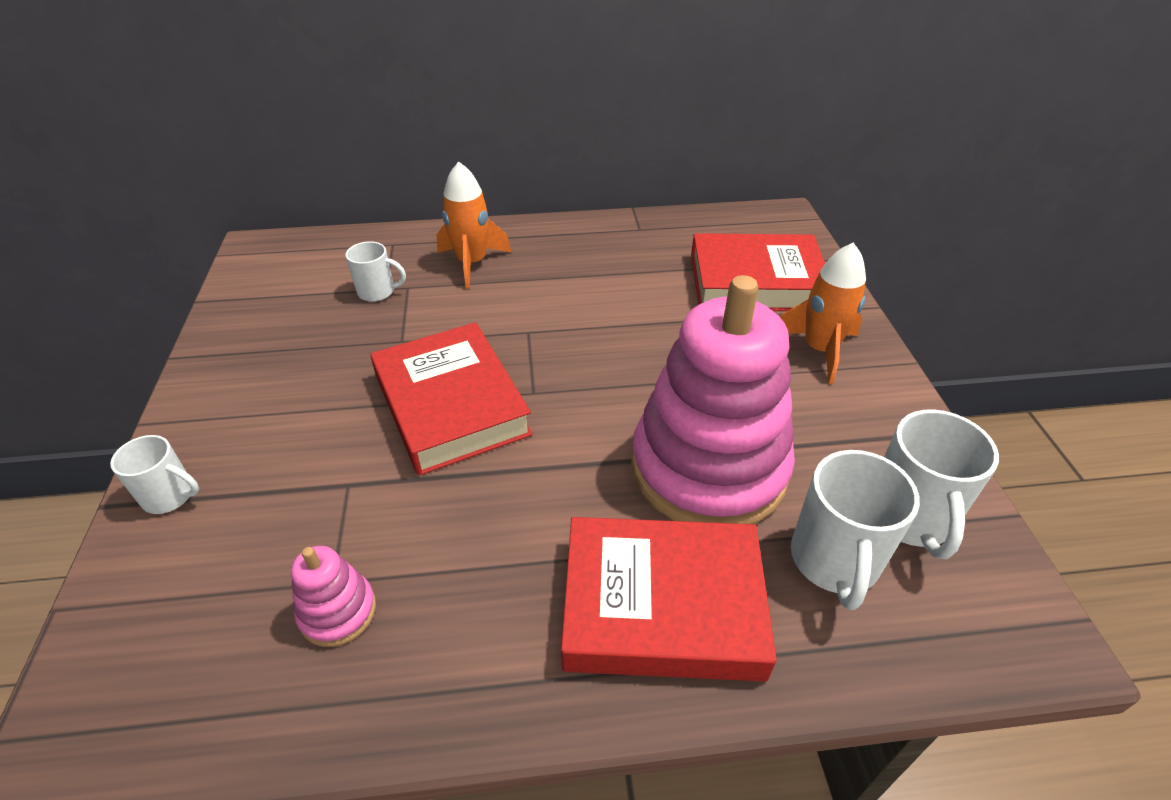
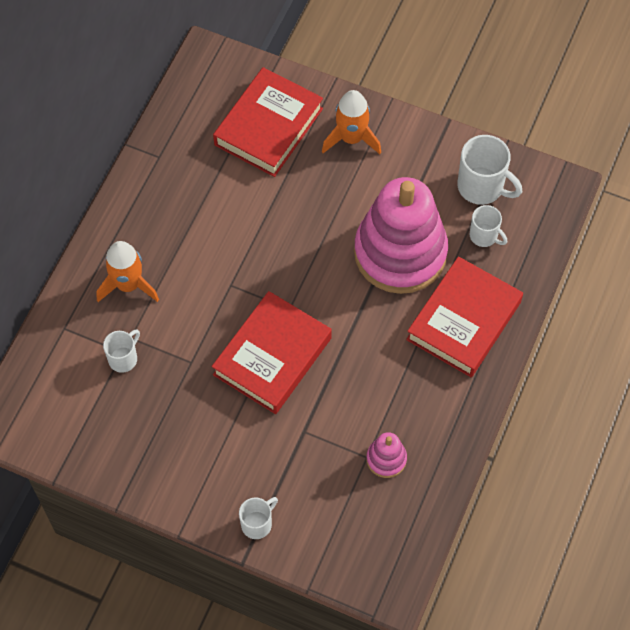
camera: 60 degrees left, 20 degrees up
(451, 405) = (272, 356): red book -> red book turned 60 degrees counterclockwise
(834, 561) = (484, 236): white mug -> white mug, size x0.60

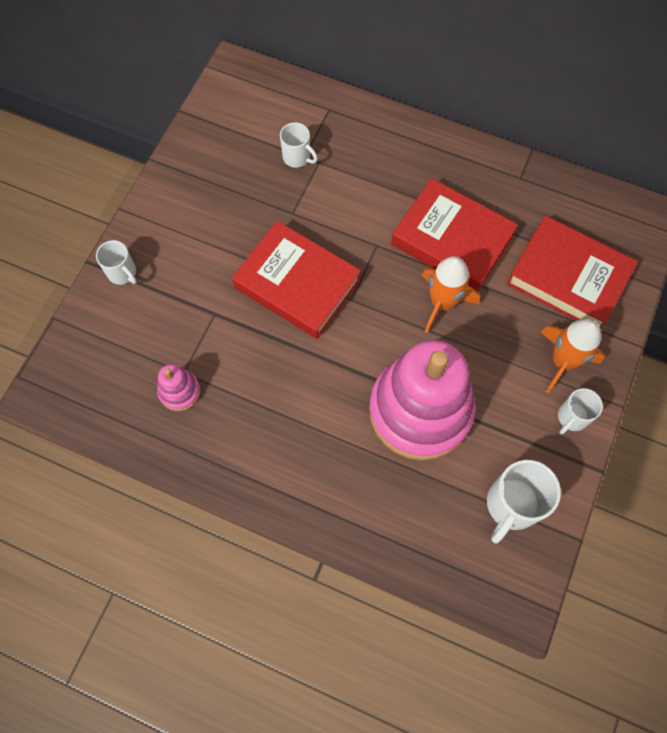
camera: 90 degrees right, 5 degrees up
(128, 285) = (374, 158): orange rocket -> orange rocket (442, 303)
(464, 321) = (337, 477): red book -> red book (452, 240)
(484, 236) = (446, 505): white mug -> white mug (572, 417)

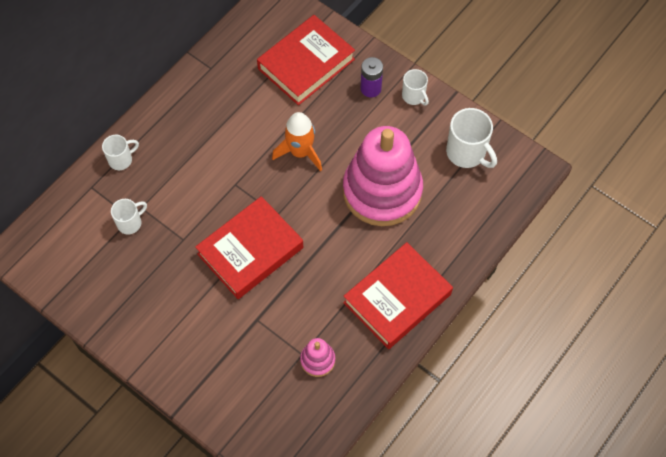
camera: 75 degrees left, 5 degrees down
(123, 273) = (194, 387): white mug -> white mug (121, 160)
(452, 240) = (249, 130): red book -> red book (397, 298)
(562, 361) = (370, 88): orange rocket -> purple battery

